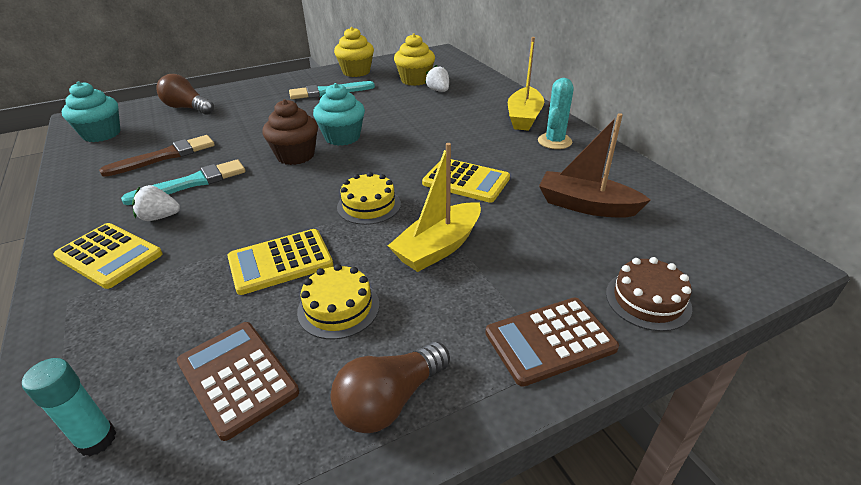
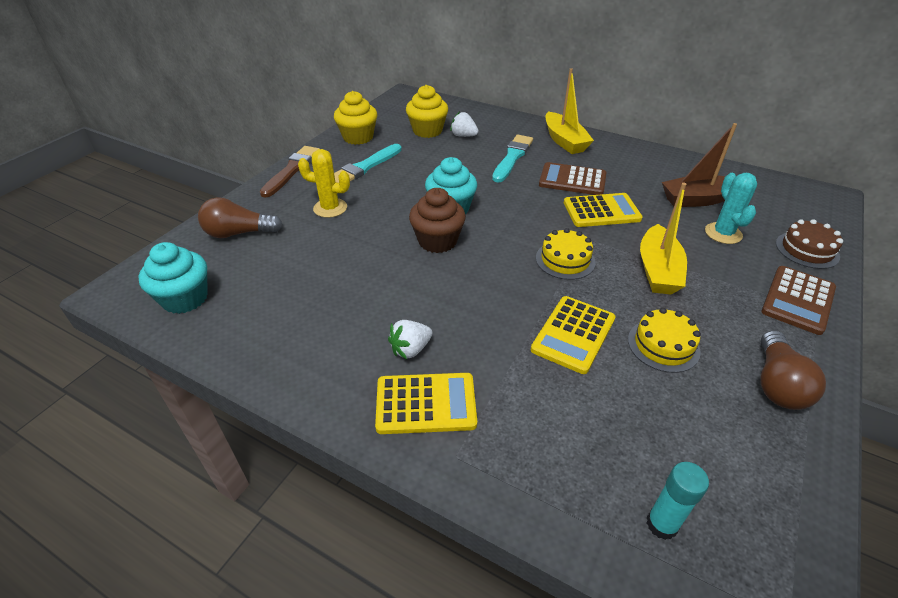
camera: 35 degrees left, 5 degrees up
(165, 156) = (308, 292): brown brush -> brown brush (292, 170)
(192, 183) = (384, 306): turquoise brush -> turquoise brush (512, 157)
(237, 377) = (678, 427): brown calculator -> brown calculator (572, 180)
(263, 111) = (330, 208): none -> yellow cactus
(554, 141) = (613, 155): turquoise cactus -> turquoise cactus (723, 233)

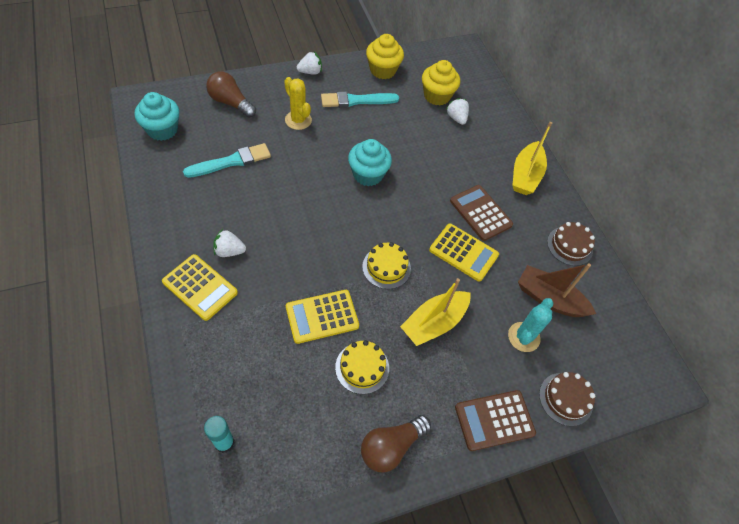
camera: 35 degrees right, 15 degrees up
(292, 170) = (310, 72): brown brush -> white strawberry
(437, 241) = (329, 193): brown cupcake -> none
(512, 157) = (465, 162): turquoise brush -> turquoise brush (231, 161)
(656, 162) = (569, 246): none -> brown cake

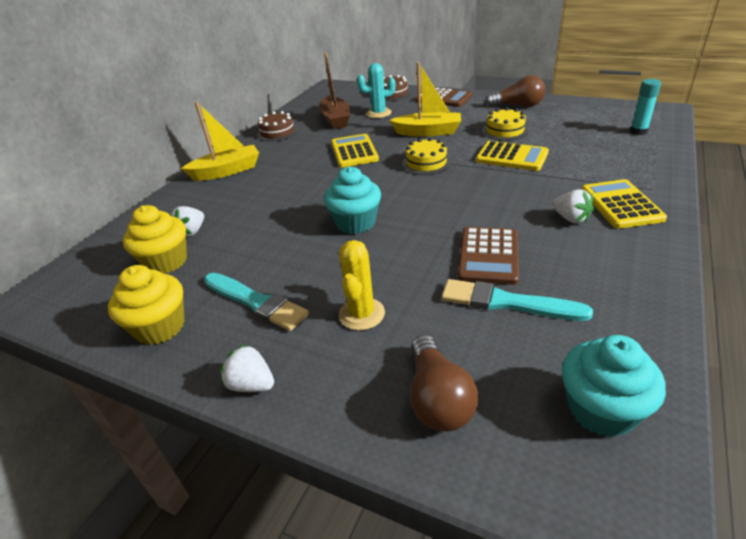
camera: 125 degrees left, 20 degrees down
(480, 213) = (303, 165): brown calculator -> brown calculator (488, 256)

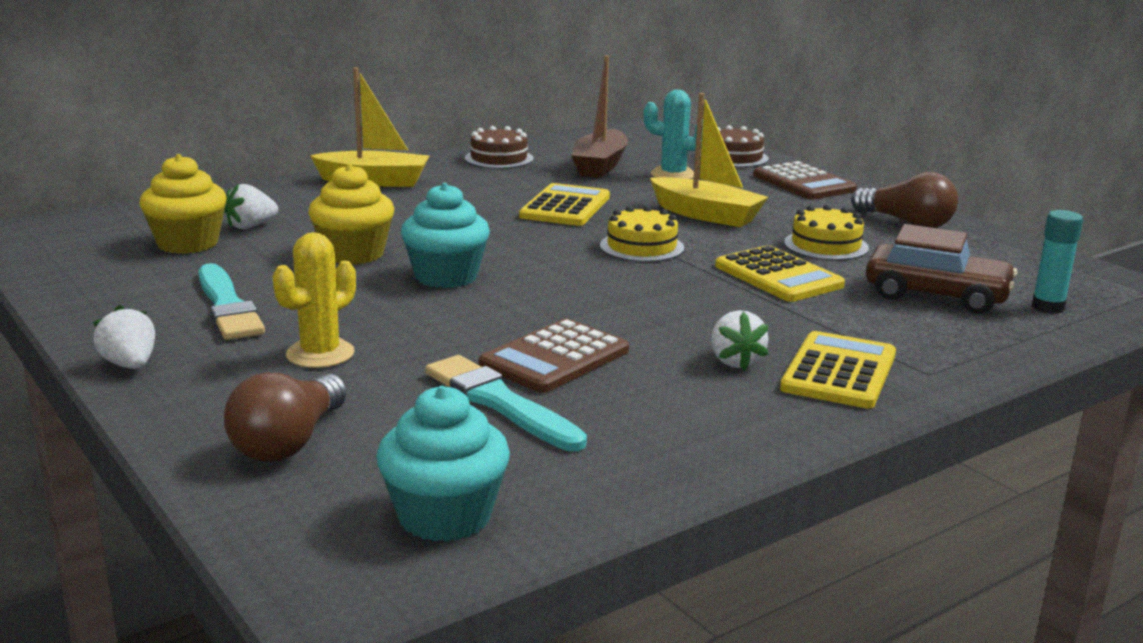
camera: 25 degrees right, 15 degrees down
(160, 327) = (108, 293): yellow cupcake -> yellow cupcake (353, 254)
(589, 142) = (936, 295): none -> brown car

